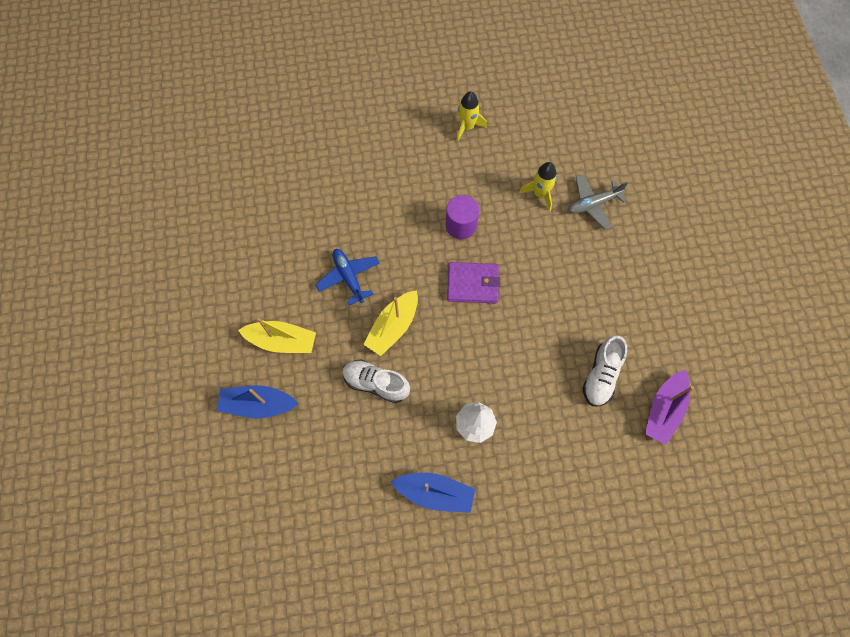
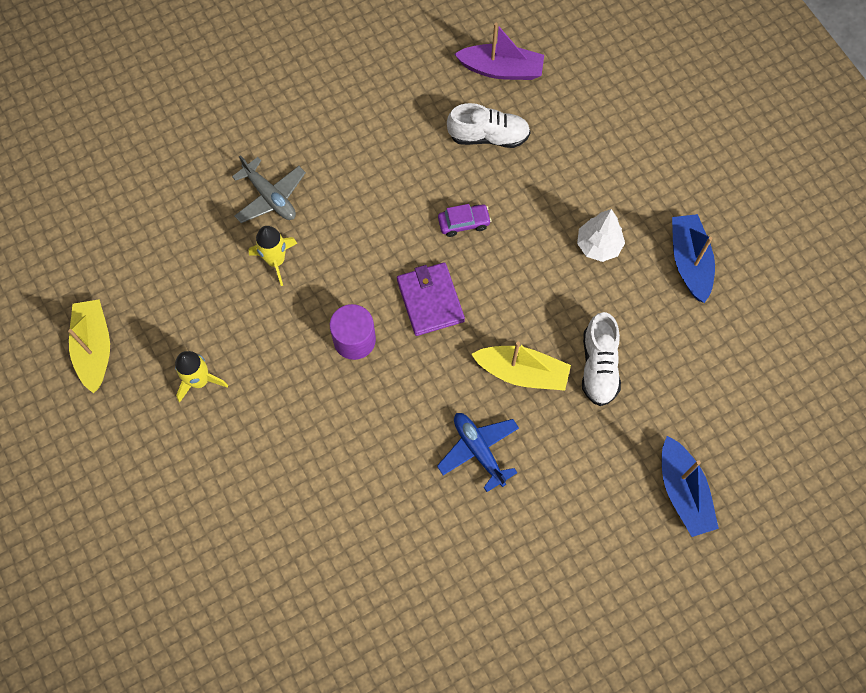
camera: 110 degrees left, 0 degrees up
(282, 341) = (595, 498): yellow boat -> yellow boat (94, 348)
(349, 277) = (478, 450): blue plane -> blue plane turned 105 degrees clockwise
(528, 329) = (464, 223): none -> purple car

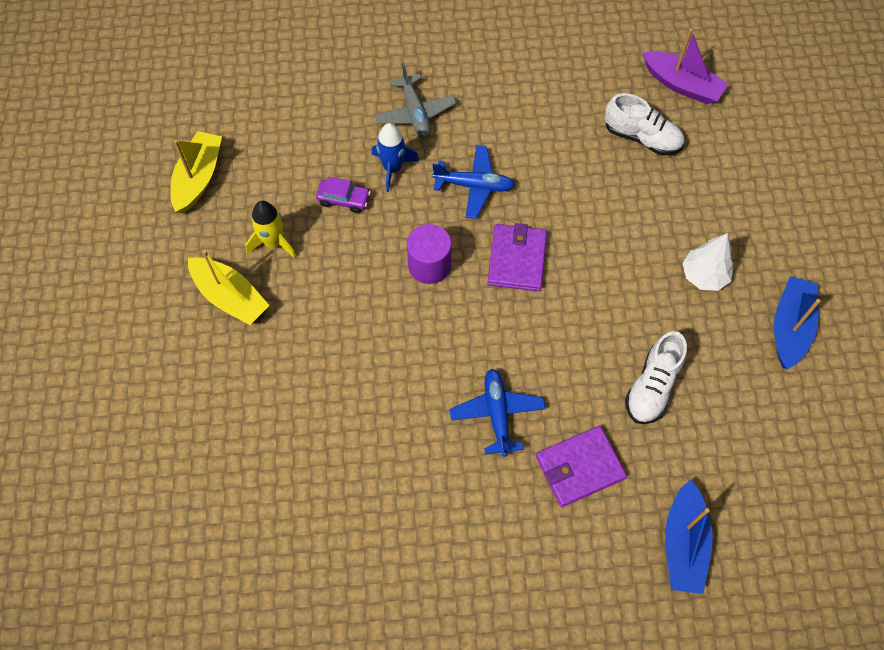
camera: 25 degrees right, 5 degrees down
(276, 260) = (393, 168): yellow rocket -> blue rocket
(359, 246) = (474, 186): none -> blue plane
(464, 223) = (582, 204): purple car -> purple car (344, 199)
(522, 372) = (574, 360): yellow boat -> yellow boat (230, 297)
(570, 465) = (579, 467): none -> purple wallet

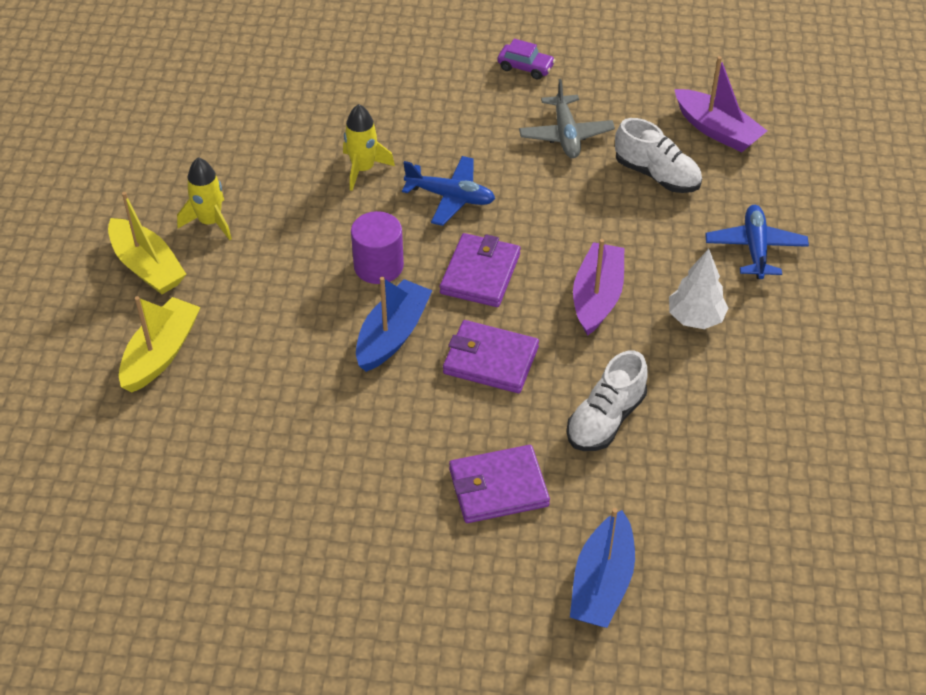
camera: 10 degrees right, 15 degrees down
(198, 178) = (146, 151): yellow boat -> yellow boat (161, 354)
(344, 199) = (300, 191): purple car -> purple car (525, 67)
(393, 168) = (363, 169): blue rocket -> yellow rocket
(415, 113) = (403, 120): grey plane -> grey plane (566, 135)
(497, 414) = (416, 420): blue plane -> blue plane (755, 248)
(545, 344) = (490, 360): none -> purple wallet
(619, 267) = (597, 297): none -> purple boat
(790, 327) = (786, 383): blue boat -> blue boat (392, 335)

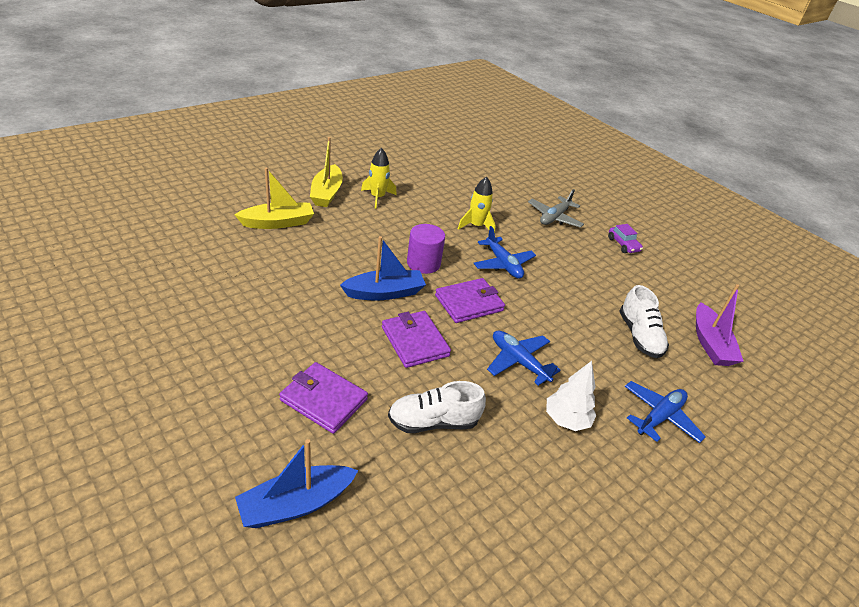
camera: 40 degrees right, 10 degrees down
(566, 135) = (606, 283): grey plane -> grey plane (554, 217)
(597, 297) = (518, 362): purple boat -> blue plane

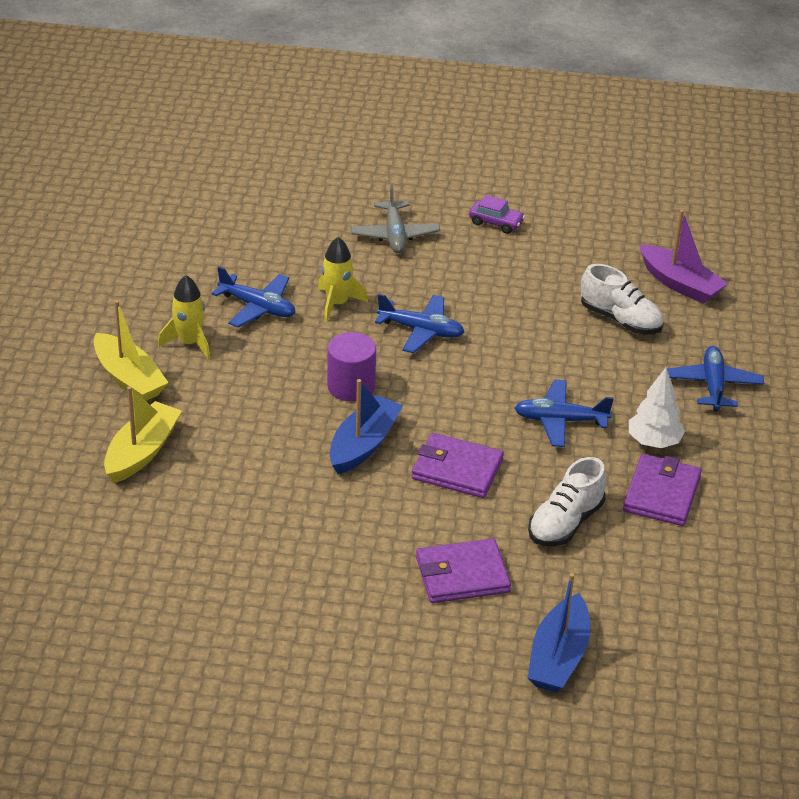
camera: 40 degrees left, 0 degrees up
(434, 204) = (257, 307): none -> blue plane
(469, 303) = (448, 397): purple wallet -> purple wallet (661, 494)

